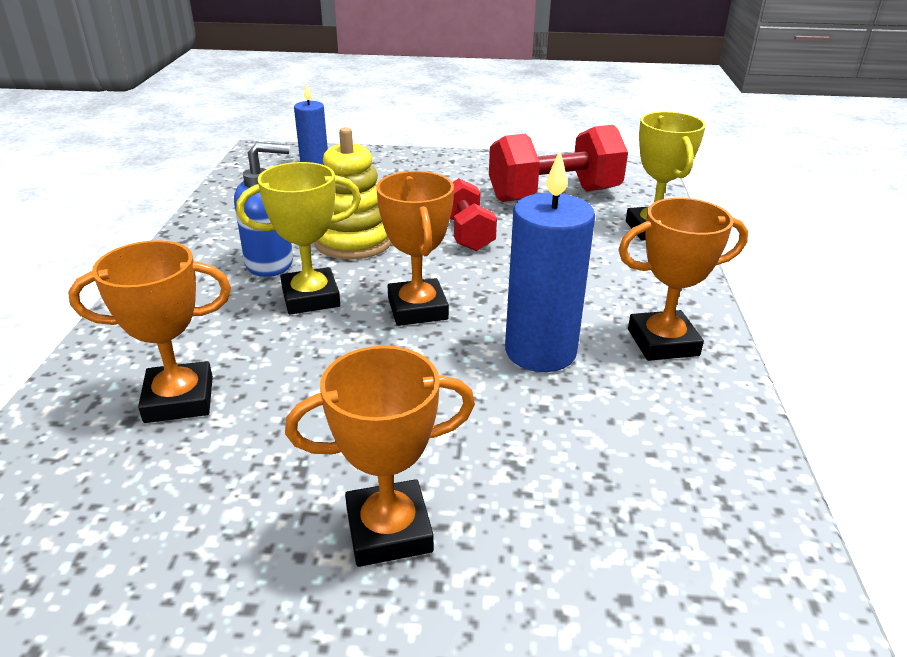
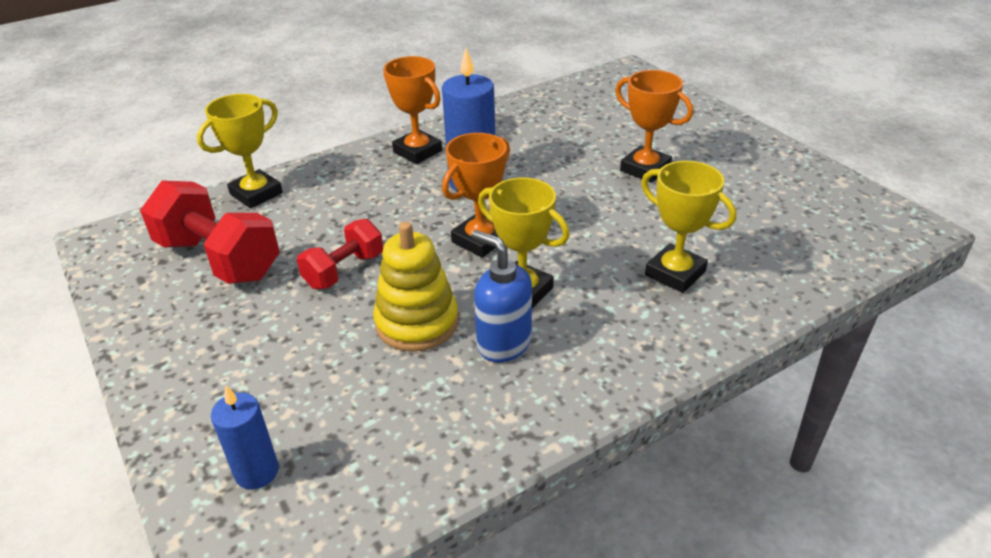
camera: 125 degrees left, 5 degrees up
(179, 399) = (675, 273): orange trophy -> yellow trophy

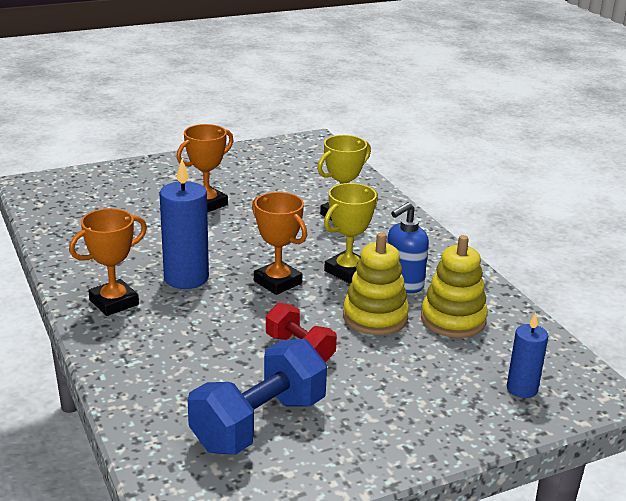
camera: 85 degrees left, 10 degrees down
(219, 259) = (259, 423): red dumbbell -> blue dumbbell
(256, 194) = (144, 404): yellow trophy -> none
(421, 397) = (453, 319): none -> yellow stacking toy

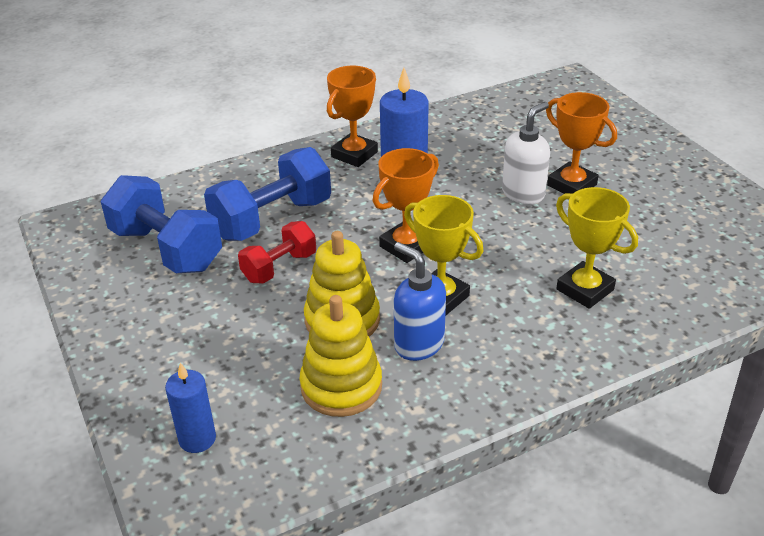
camera: 90 degrees right, 10 degrees up
(114, 302) = (354, 154): orange trophy -> orange trophy turned 75 degrees clockwise
(212, 224) = (523, 193): none -> white soap dispenser
(218, 354) = (272, 219): none -> blue dumbbell

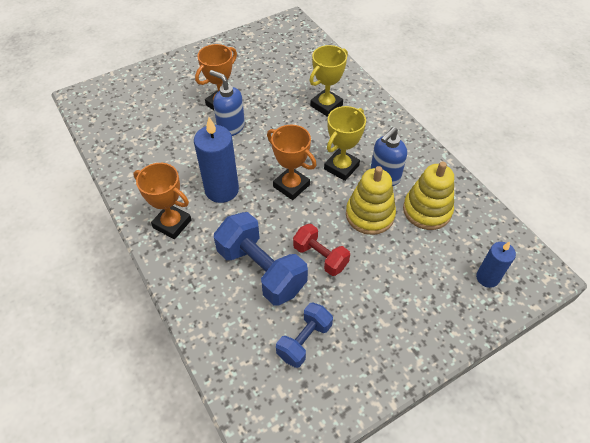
camera: 95 degrees left, 15 degrees up
(166, 249) = (304, 340): blue dumbbell -> blue dumbbell, size x0.60
(523, 193) = (231, 127): white soap dispenser -> blue soap dispenser

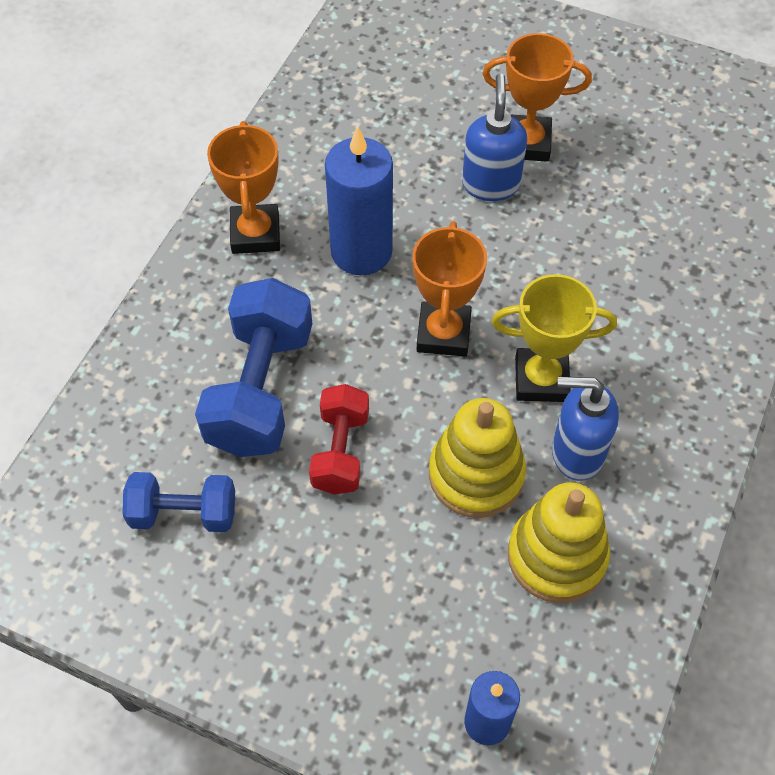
camera: 55 degrees right, 5 degrees up
(326, 105) = (659, 279): yellow trophy -> none

